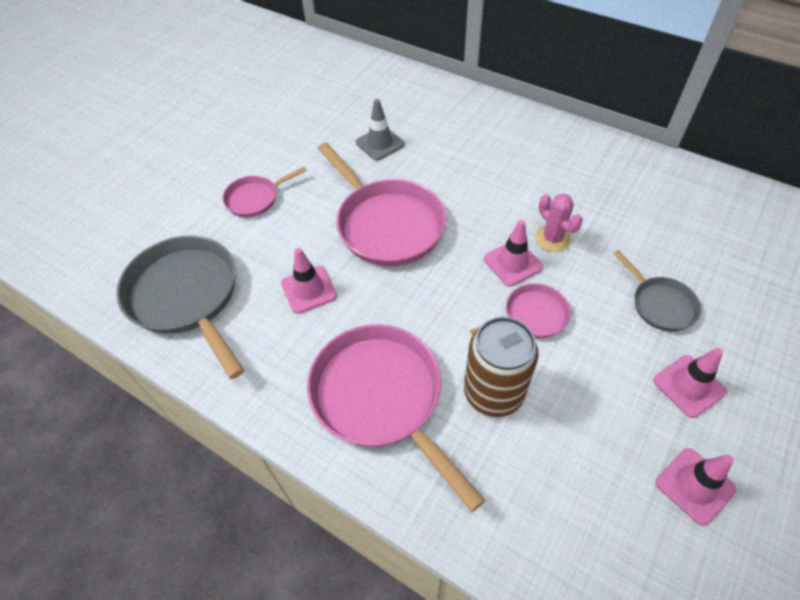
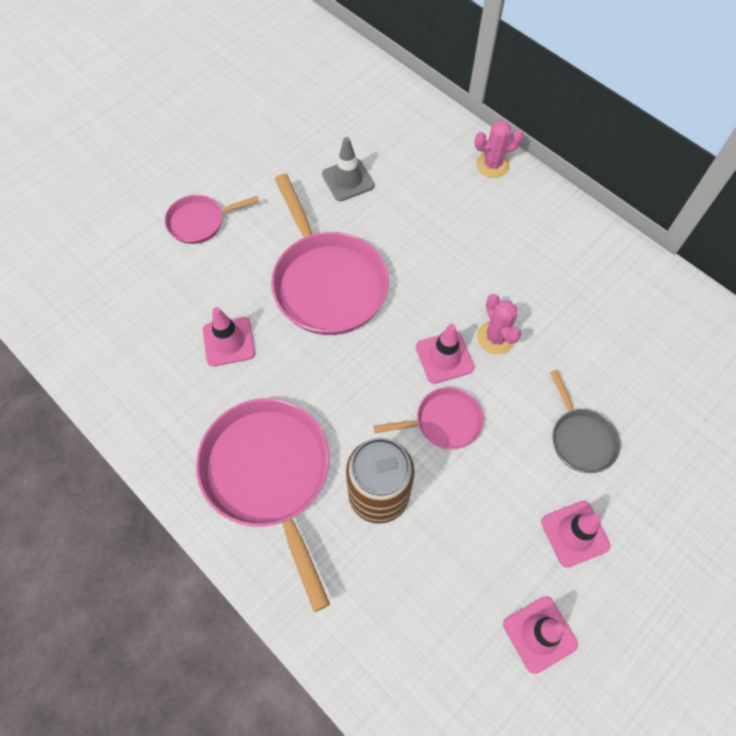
camera: 10 degrees right, 10 degrees up
(187, 297) = (108, 323): grey pan -> none
(500, 111) = (492, 165): none -> pink cactus

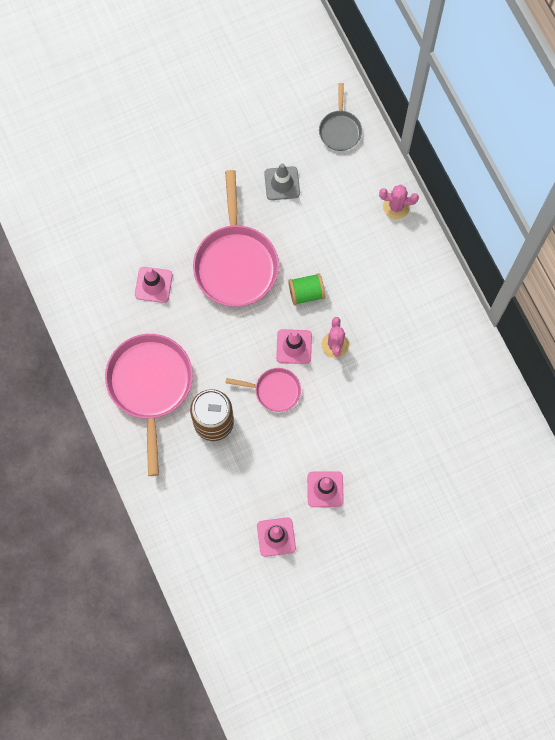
camera: 20 degrees right, 10 degrees up
(200, 222) = (162, 183): pink pan -> none
(431, 289) = (306, 293): none -> green spool
(580, 438) = (358, 433): grey pan -> grey pan (340, 130)

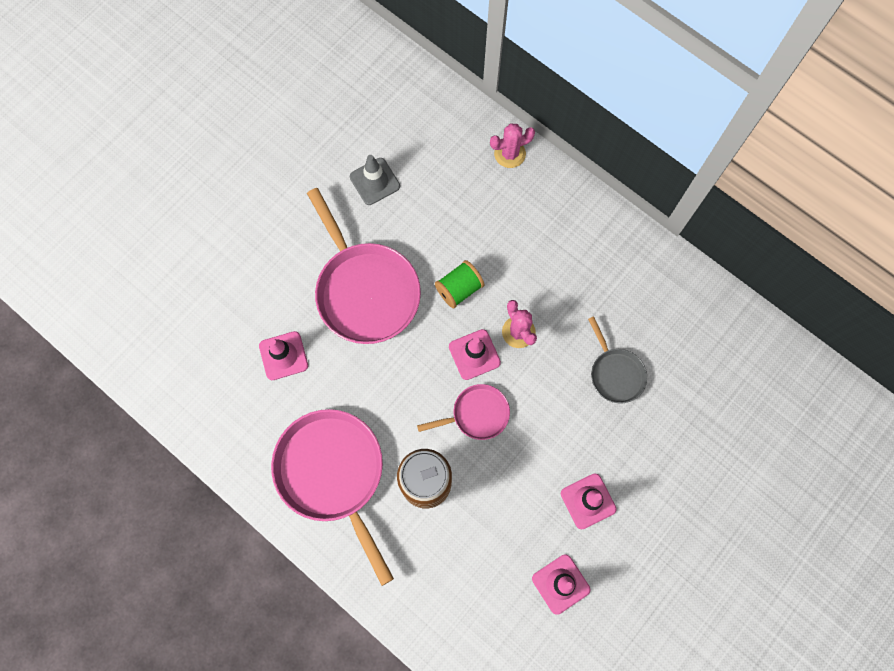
camera: 25 degrees left, 0 degrees up
(340, 130) = (410, 98): grey pan -> grey pan (615, 373)

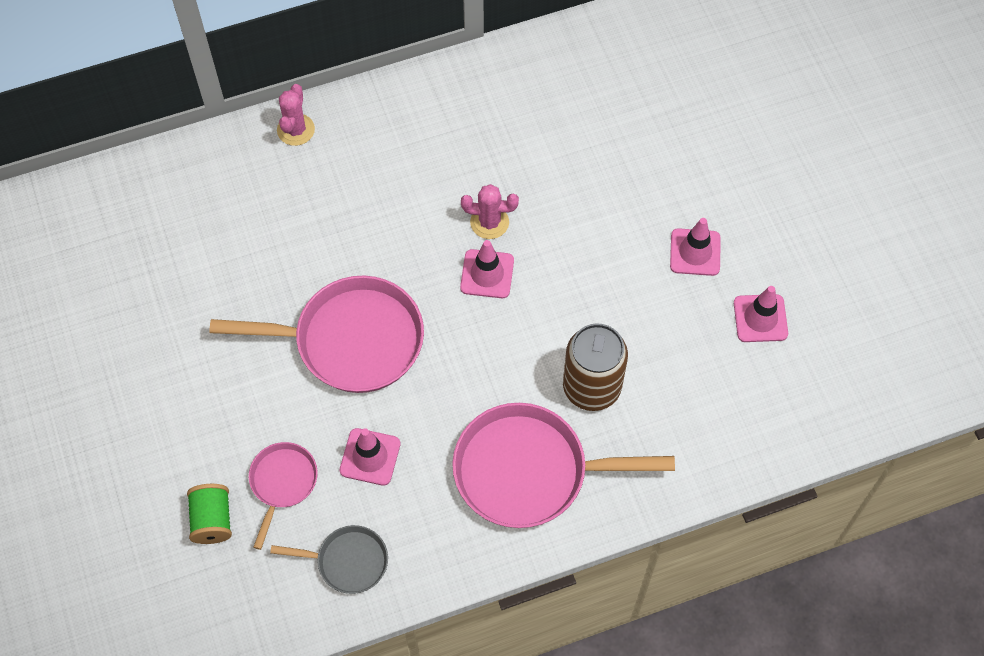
camera: 60 degrees left, 10 degrees down
(374, 181) = (235, 269): grey traffic cone -> none
(459, 289) = (409, 252): green spool -> green spool (212, 520)
(476, 414) = (550, 304): pink pan -> pink pan (282, 483)
(615, 373) = (585, 161): grey pan -> grey pan (347, 561)

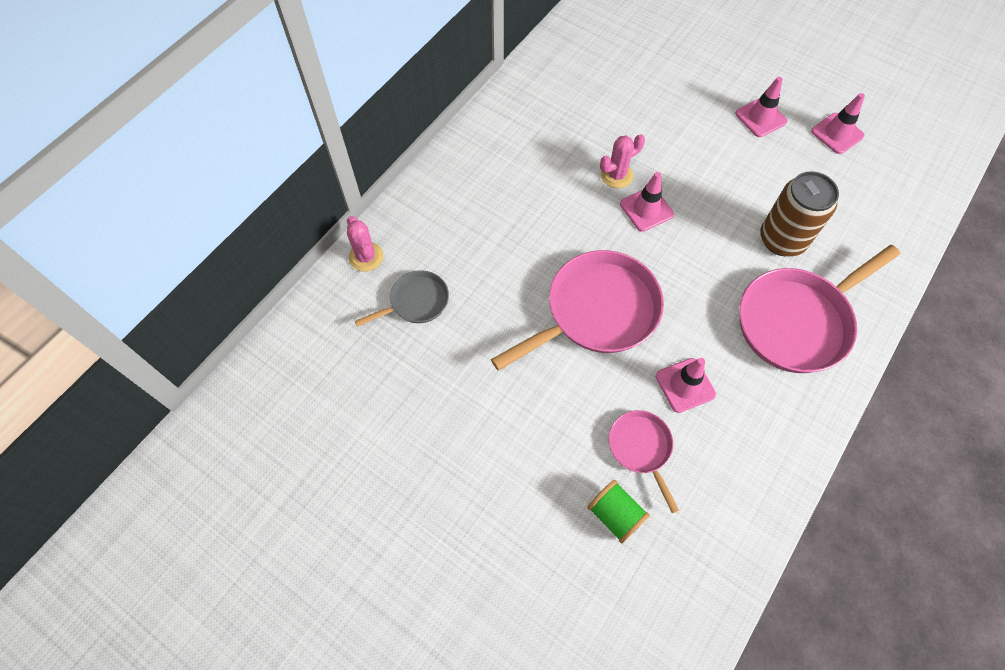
camera: 35 degrees left, 0 degrees up
(296, 130) = (427, 193): pink cactus -> pink cactus (366, 257)
(347, 561) = (740, 473): grey pan -> grey pan (415, 302)

